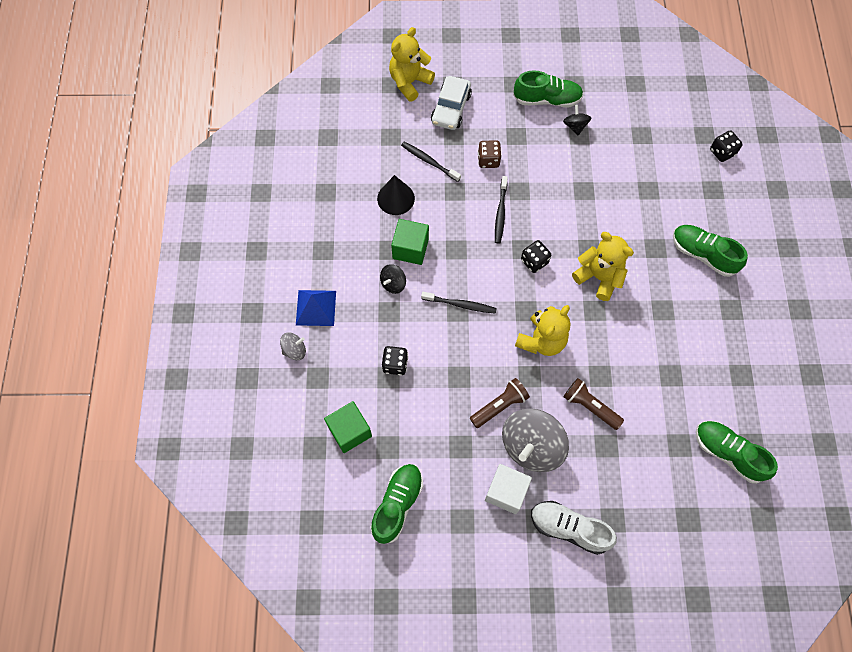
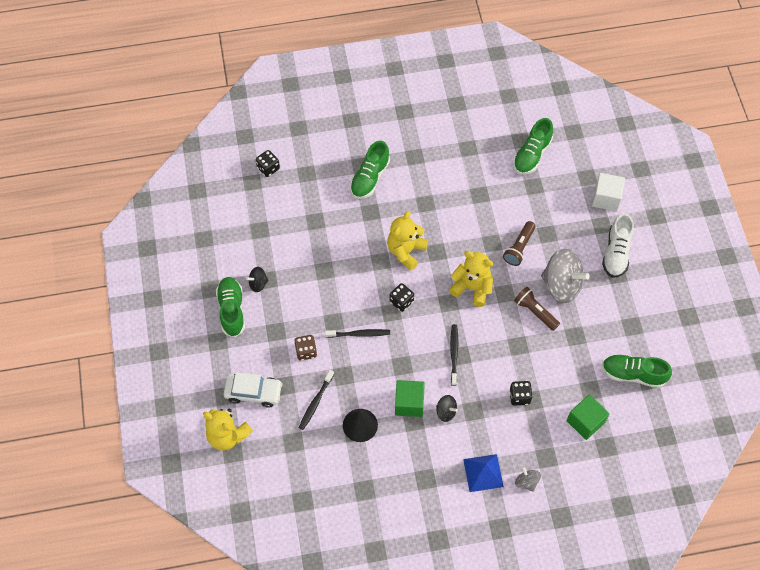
camera: 100 degrees left, 5 degrees down
(506, 492) = (601, 298): white cube -> white cube (606, 198)

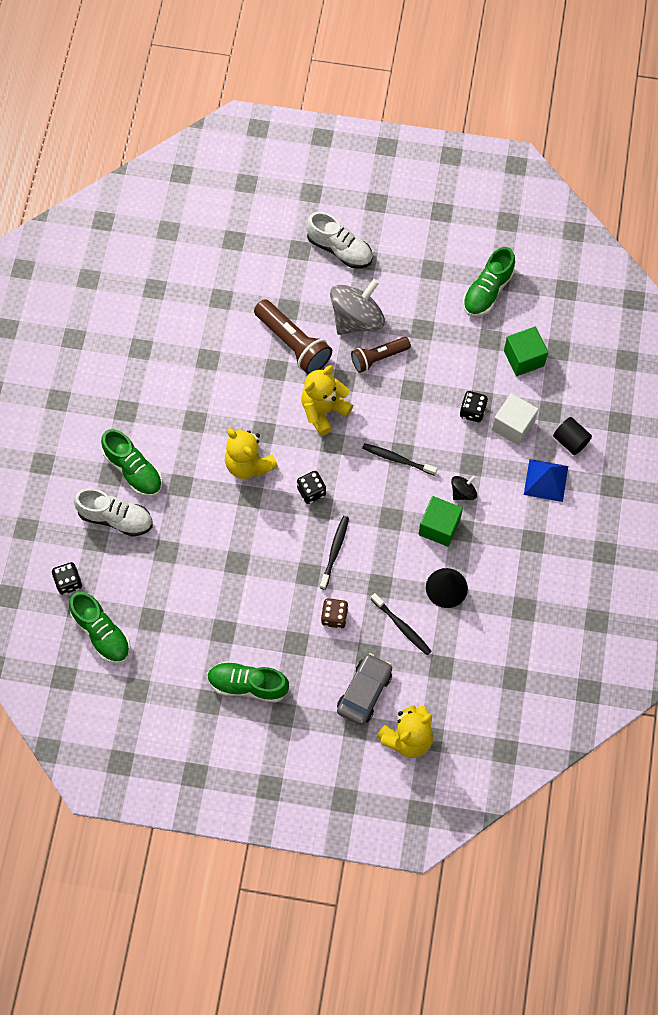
camera: 70 degrees left, 5 degrees up
(253, 392) = (364, 692): white car -> grey car
(258, 283) = (224, 643): black spinning top -> none
(328, 180) = (116, 518): none -> white shoe
(519, 248) = (293, 343): brown flashlight -> brown flashlight, size x1.52
(526, 482) = (570, 441): grey spinning top -> black cylinder
(531, 155) = (179, 285): green shoe -> green shoe (102, 633)
(606, 198) = (268, 232): white cube -> white cube (513, 426)

